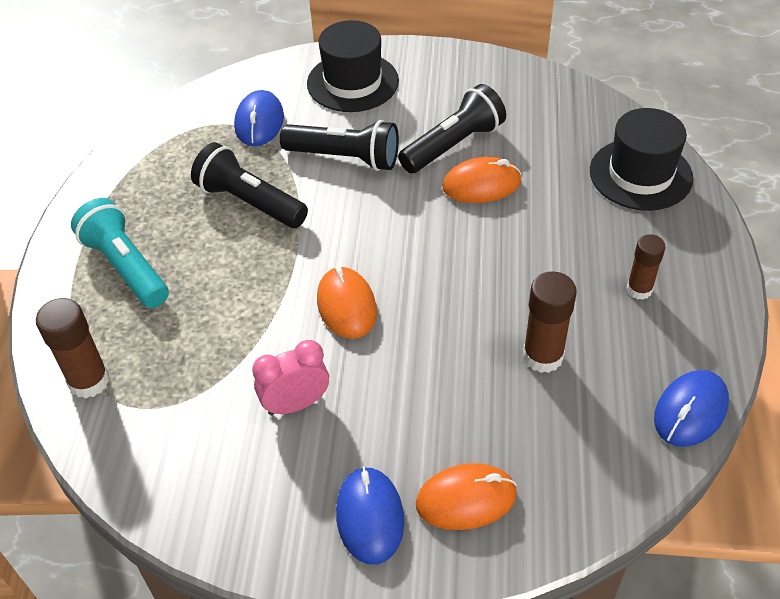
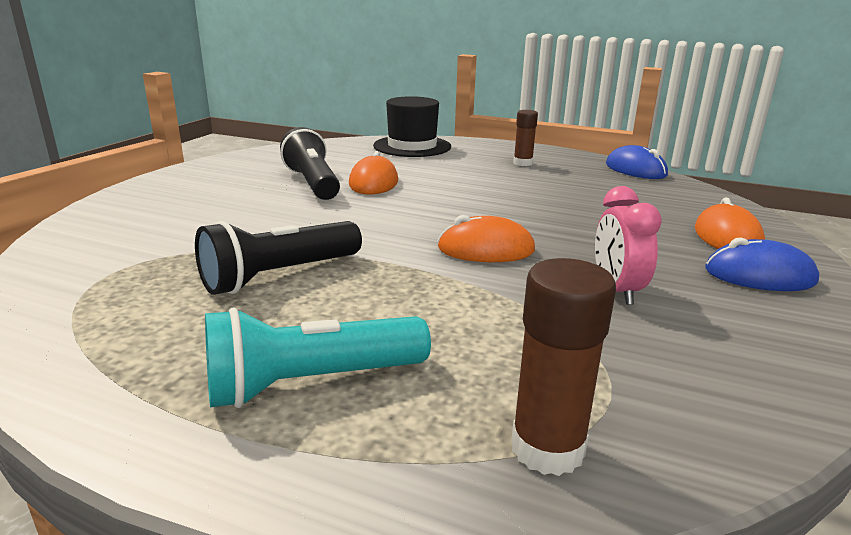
camera: 75 degrees left, 25 degrees down
(259, 122) = (144, 253): blue mouse -> none
(345, 158) = (271, 222): black flashlight -> none
(352, 82) = (161, 204): black hat -> none
(543, 356) = (577, 194): brown glue stick -> none

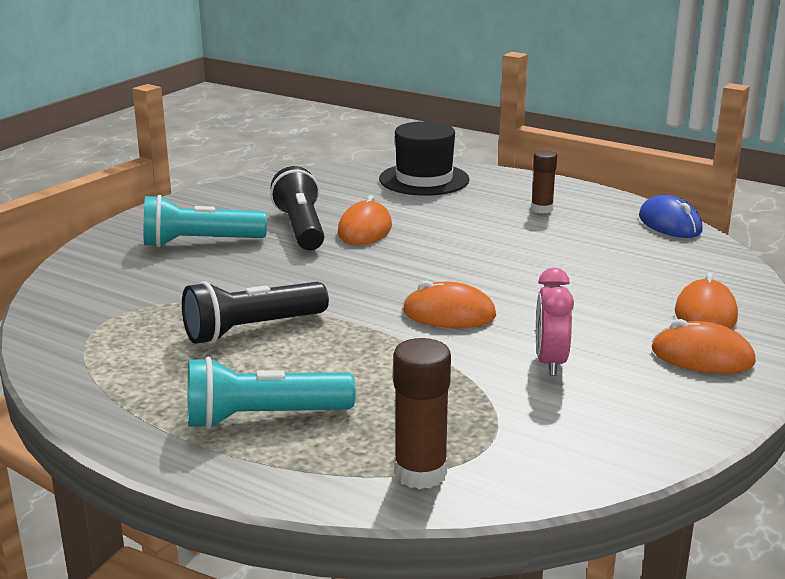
camera: 10 degrees right, 0 degrees up
(213, 198) = (199, 242): none -> turquoise flashlight
(759, 275) = (702, 356): blue mouse -> orange mouse

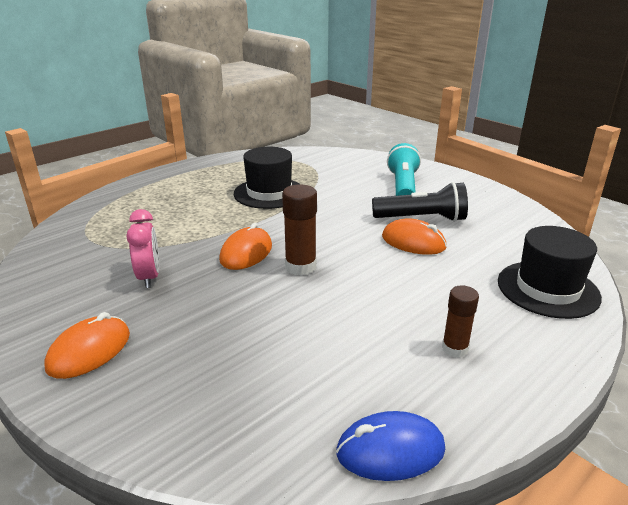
camera: 105 degrees right, 5 degrees up
(252, 330) = (269, 193): black flashlight -> black hat
(262, 418) = (176, 189): turquoise flashlight -> none
(420, 473) = (89, 218): brown glue stick -> brown glue stick (300, 267)
(550, 362) = (149, 277): pink clock -> pink clock turned 60 degrees clockwise
(705, 314) = (150, 383): orange mouse -> none

